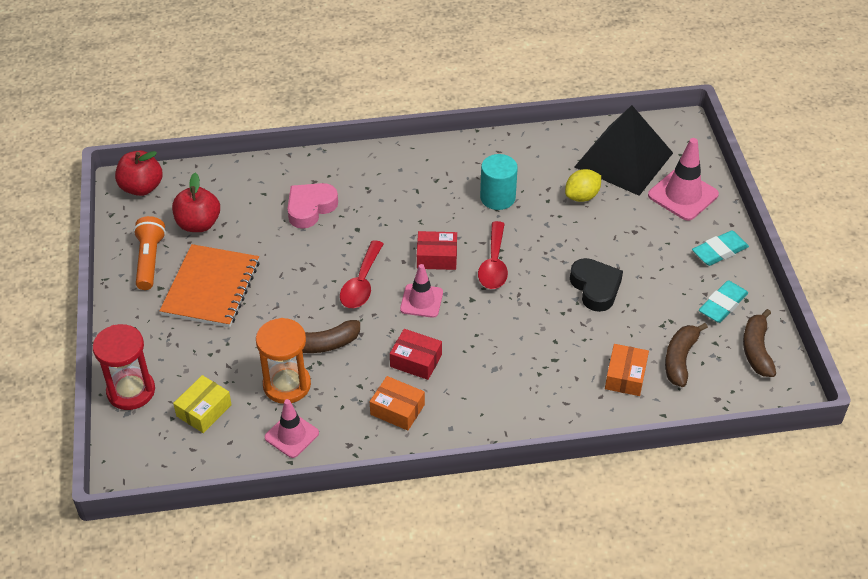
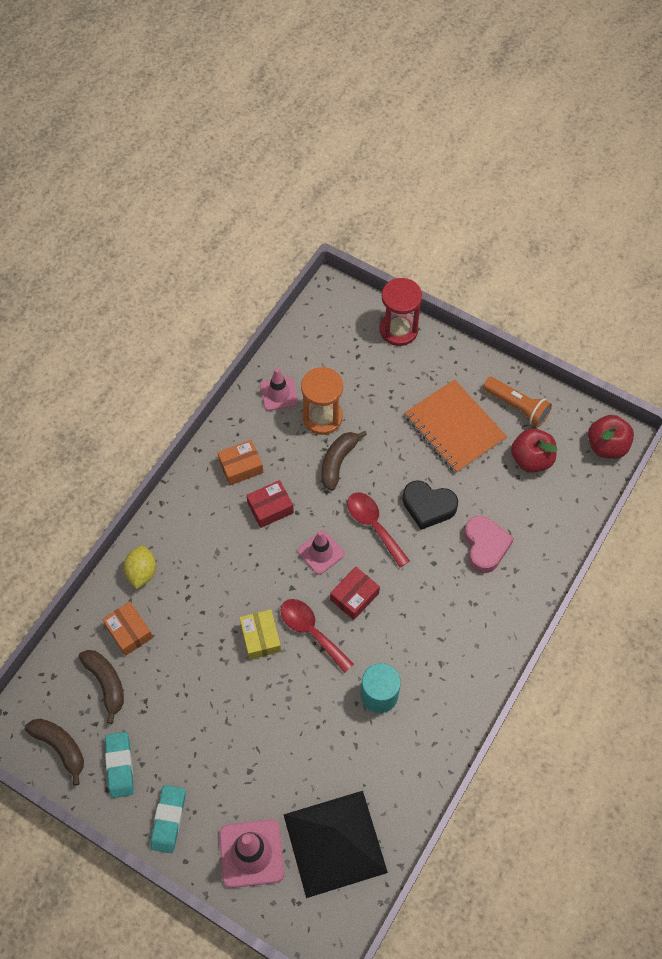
camera: 130 degrees right, 15 degrees up
(204, 410) = (344, 359): yellow box -> yellow box (260, 637)
(582, 196) = (323, 764): yellow lemon -> yellow lemon (142, 572)
(595, 288) = (222, 685): black heart -> black heart (428, 506)

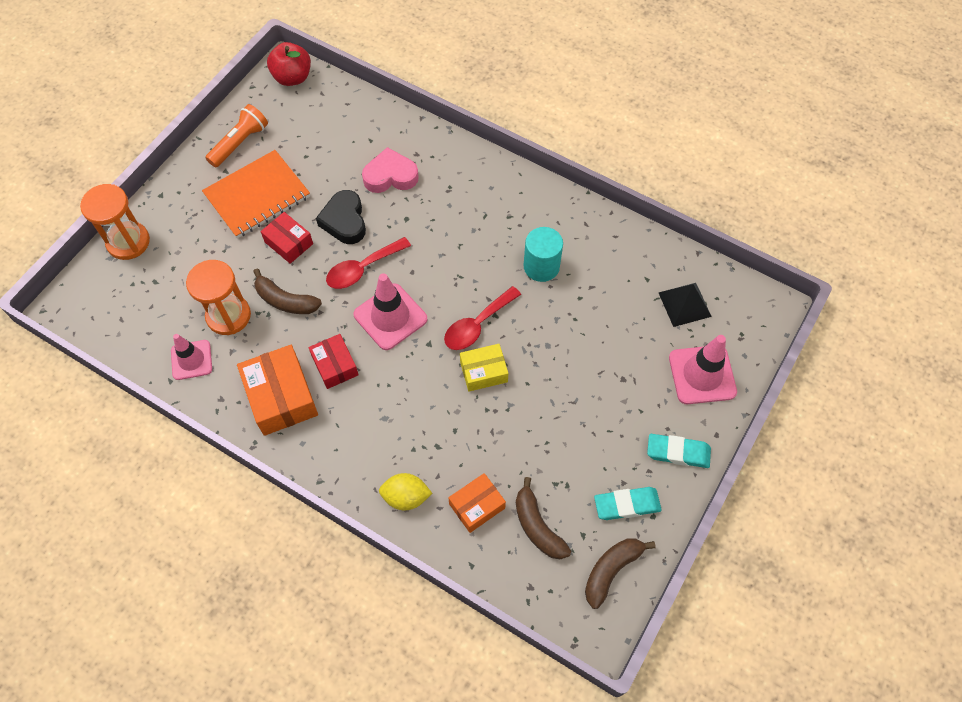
camera: 90 degrees left, 0 degrees up
(106, 683) = (537, 526): brown banana -> brown banana turned 90 degrees counterclockwise
(241, 466) = (281, 397): orange box -> orange box, size x1.63
(320, 552) = (390, 317): pink traffic cone -> pink traffic cone, size x1.51
(335, 843) = (684, 304): black pyramid -> black pyramid, size x0.52
(354, 596) = (440, 286): red box -> red box (289, 243)
(398, 330) = (128, 242): red hourglass -> orange hourglass
(428, 506) = (344, 221): black heart -> black heart turned 150 degrees clockwise
(531, 459) = (300, 135): red apple -> none

